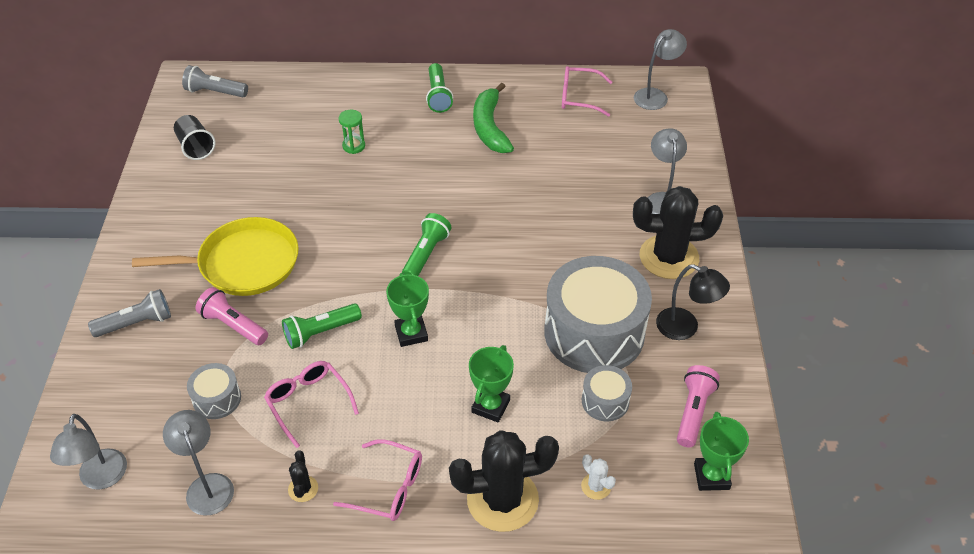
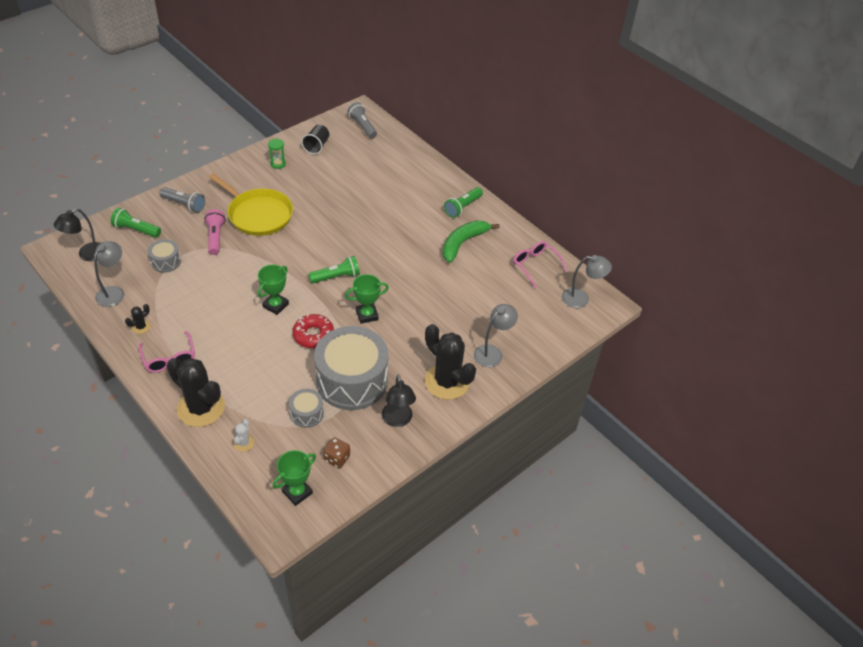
camera: 45 degrees right, 0 degrees up
(101, 479) = (87, 255): grey lamp -> black lamp
(308, 403) = (194, 295): pink glasses -> none
(320, 332) = (242, 271): green flashlight -> green flashlight (136, 230)
(354, 146) = (384, 200): green hourglass -> green hourglass (278, 164)
(490, 406) = (257, 367): green trophy -> green trophy (367, 315)
(493, 326) = (313, 335): none -> red donut
(693, 411) = (337, 458): pink flashlight -> brown dice

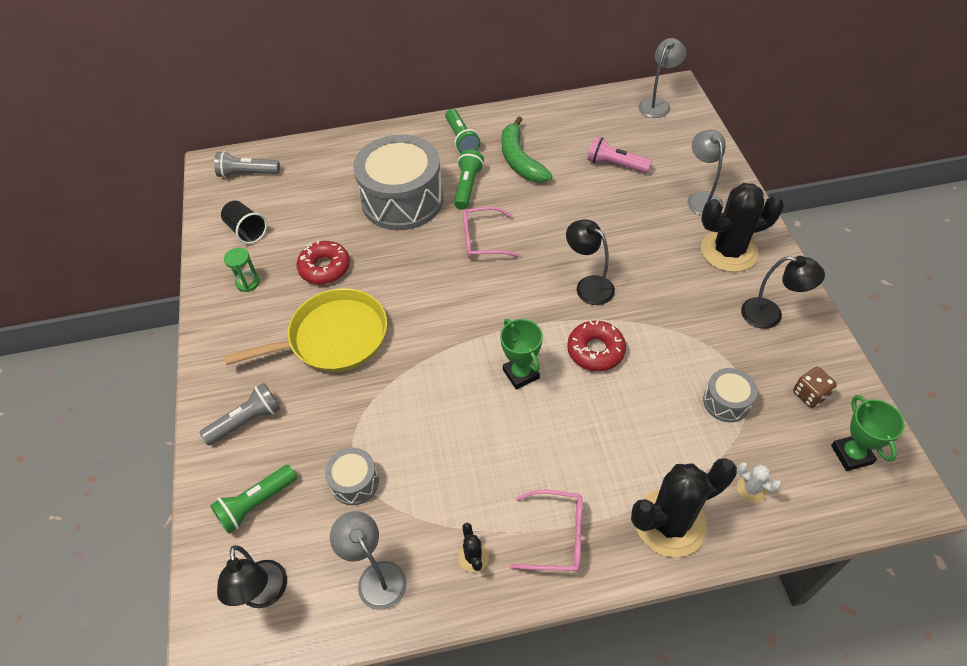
camera: 55 degrees left, 5 degrees up
(215, 237) = (345, 402): pink flashlight -> pink flashlight (615, 165)
(308, 190) = (324, 268): none -> red donut
(336, 277) = (506, 293): green flashlight -> green flashlight (467, 186)
(352, 380) = (690, 337): grey drum -> grey drum (402, 200)
(367, 315) = (588, 286): green trophy -> black lamp
(535, 265) = (590, 118): pink glasses -> pink glasses (482, 240)

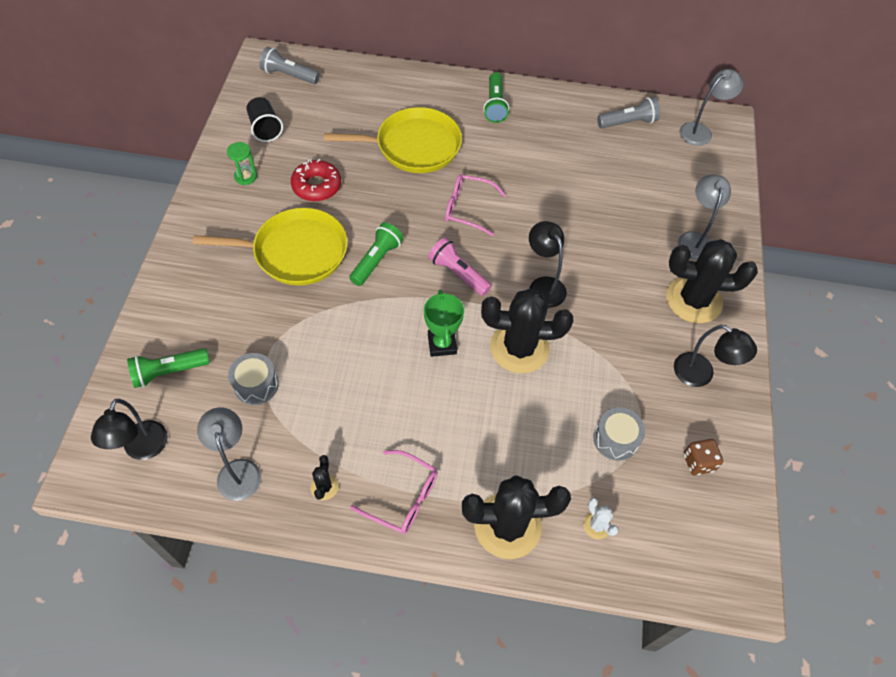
camera: 15 degrees right, 5 degrees up
(247, 421) = (192, 298): grey flashlight -> grey flashlight (628, 122)
(402, 200) = (413, 146): grey drum -> yellow pan
(467, 186) = (478, 153): green flashlight -> green flashlight (376, 260)
(520, 160) = (539, 143): green banana -> none
(595, 351) = (519, 348): red donut -> black cactus
(615, 165) = (628, 178): pink flashlight -> pink flashlight (458, 273)
(851, 454) = (707, 531): green trophy -> none

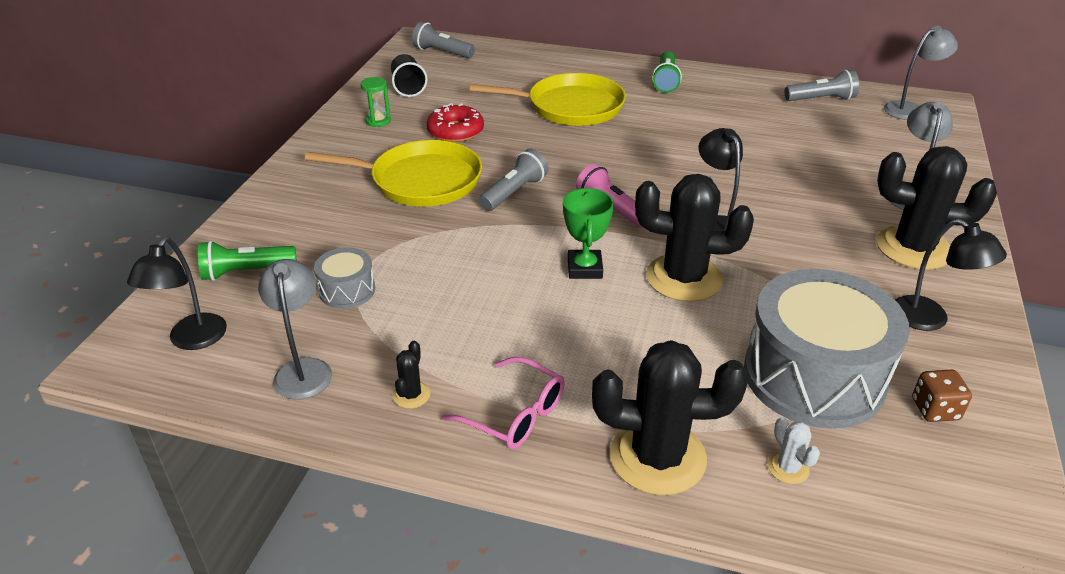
camera: 10 degrees right, 20 degrees down
(376, 260) = (514, 192): green flashlight -> grey flashlight
(468, 209) = (628, 157): pink glasses -> none
(615, 439) = (813, 376): grey drum -> grey drum, size x2.22

